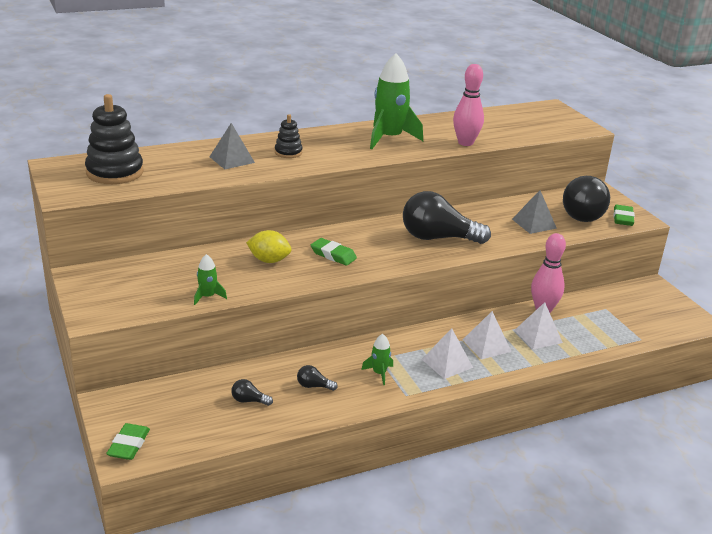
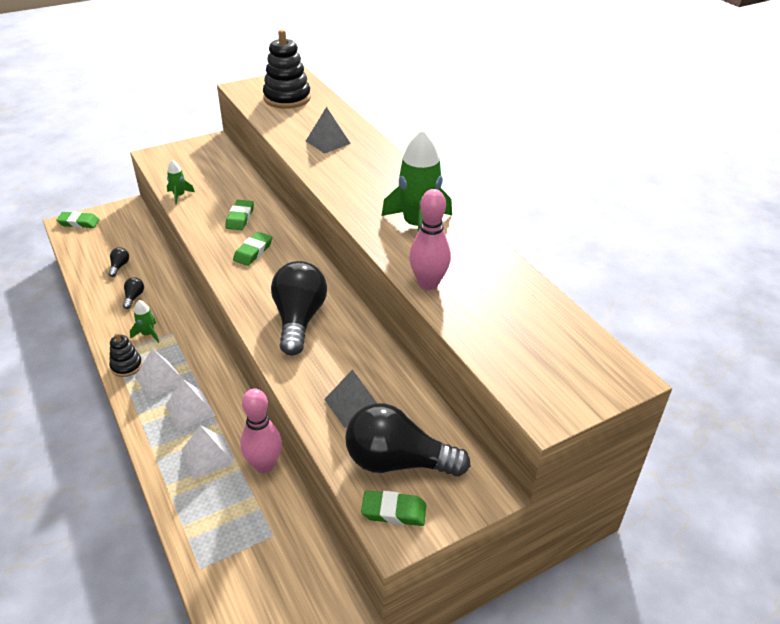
camera: 85 degrees right, 10 degrees up
(269, 260) = (240, 218): yellow lemon -> green eraser
(288, 152) = (354, 168): black stacking toy -> black stacking toy (126, 366)

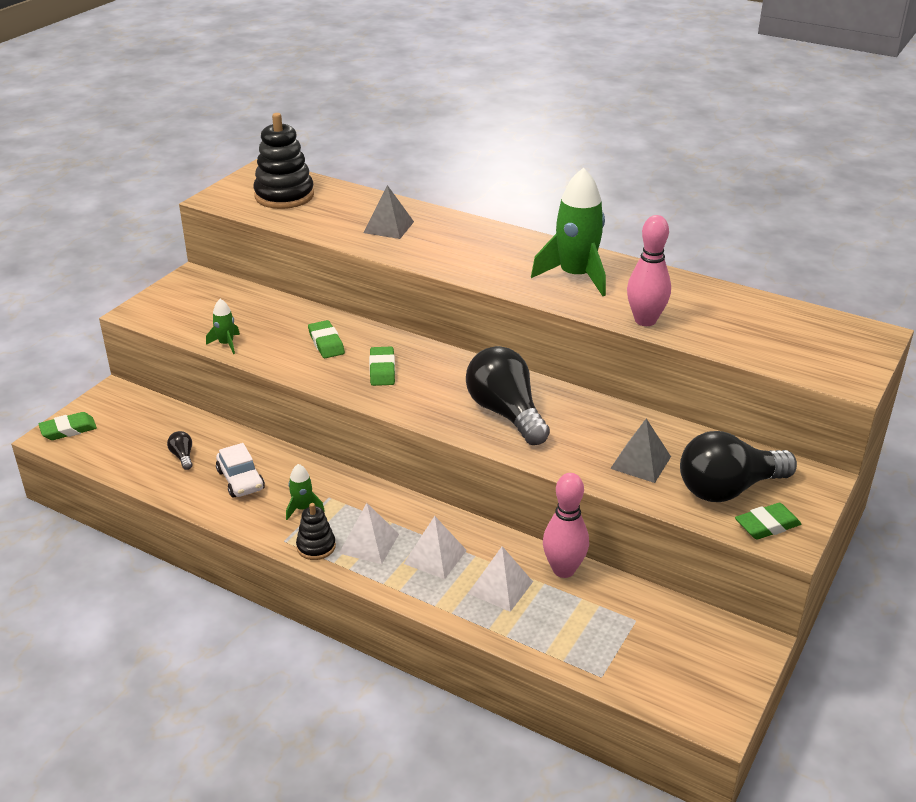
camera: 30 degrees left, 5 degrees down
(134, 297) = (240, 480): black light bulb -> white car

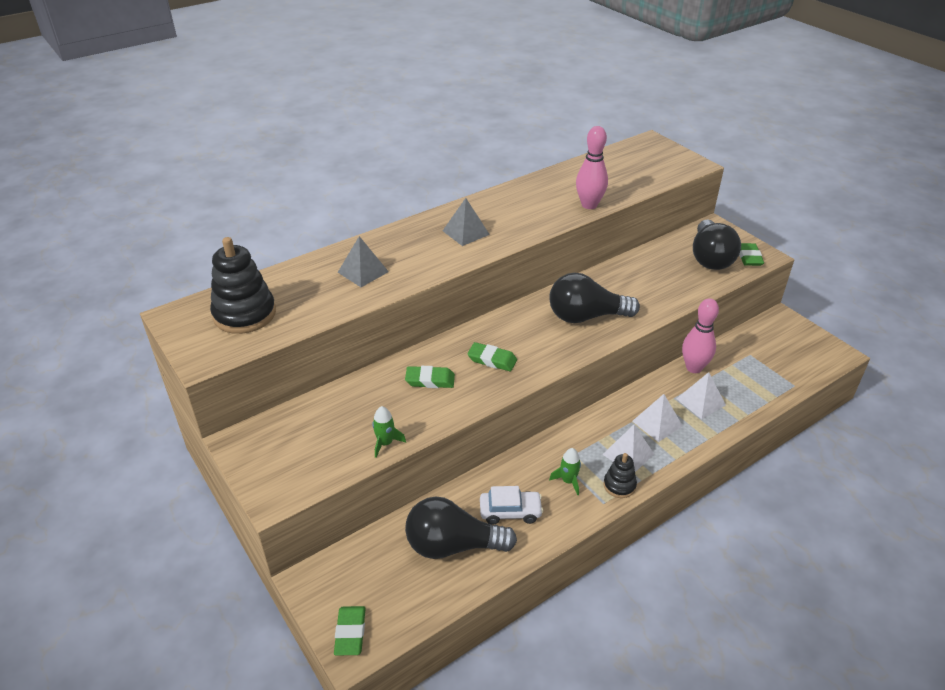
camera: 65 degrees left, 5 degrees up
(183, 456) = (452, 545): black light bulb -> black light bulb, size x2.47
(576, 276) = (512, 212): green rocket -> none
(641, 462) = (669, 280): grey pyramid -> grey pyramid (466, 232)

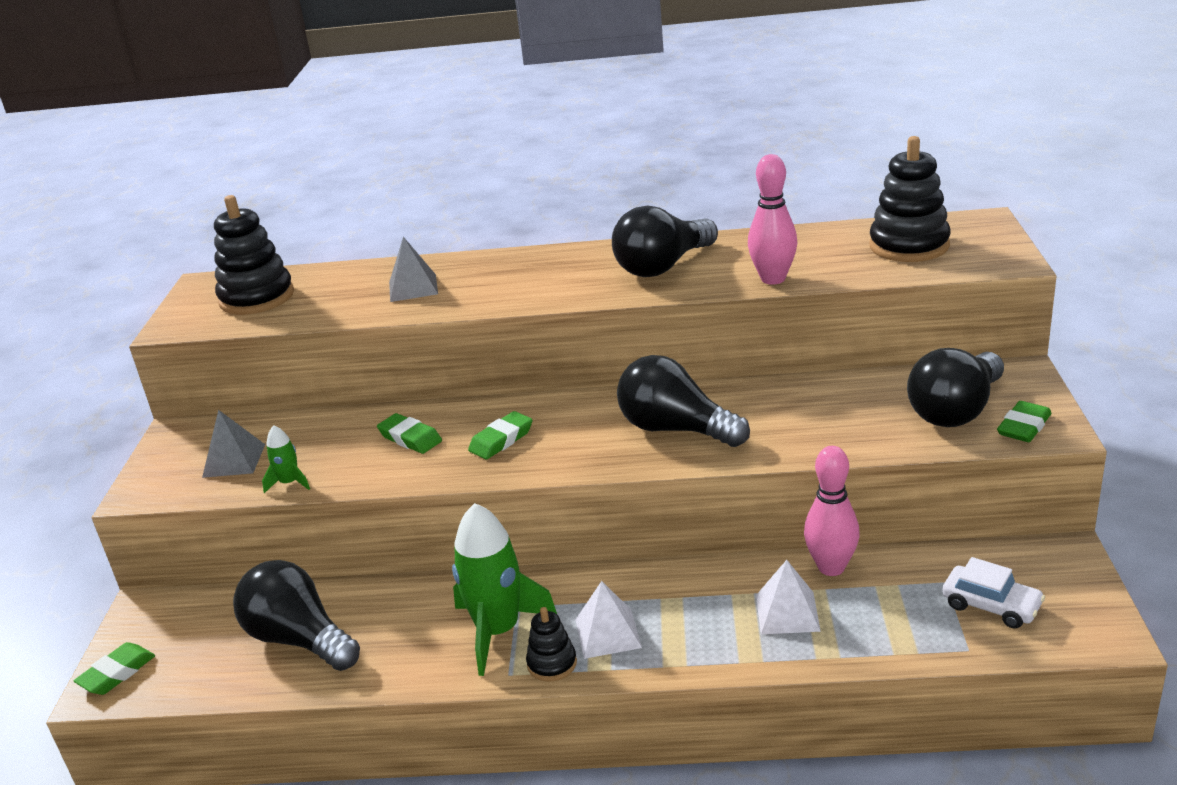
camera: 40 degrees right, 10 degrees down
(466, 232) = (575, 275): grey pyramid -> grey pyramid (234, 460)
(492, 360) = (501, 440): green eraser -> green eraser turned 75 degrees clockwise
(510, 512) = (396, 634): white car -> white car (991, 606)
(514, 212) = (663, 266): none -> black light bulb
(568, 481) = (498, 631): green rocket -> green rocket, size x2.15
(634, 166) = (909, 246): none -> black stacking toy
(657, 423) = (691, 614): white pyramid -> none

